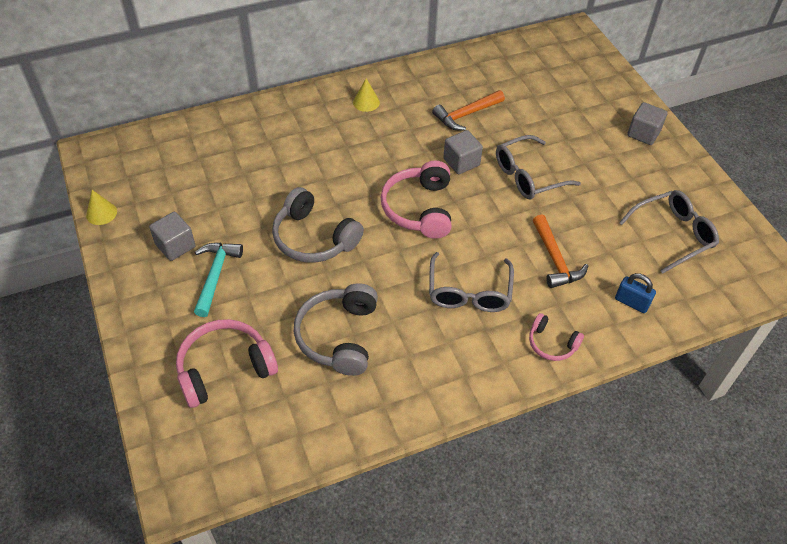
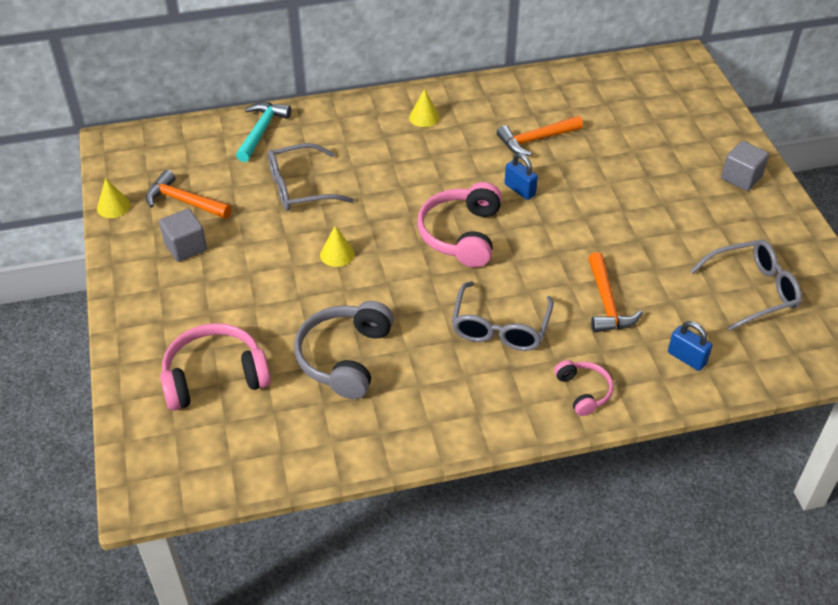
camera: 10 degrees right, 5 degrees down
(166, 202) = (184, 201): none -> orange hammer
(216, 276) = (223, 282): turquoise hammer -> turquoise hammer (261, 131)
(313, 238) = (337, 254): grey headphones -> yellow cone
(461, 162) = (520, 190): grey cube -> blue padlock
(528, 176) = (594, 211): grey glasses -> grey glasses (300, 188)
(551, 344) = (583, 391): pink headphones -> pink headphones turned 150 degrees counterclockwise

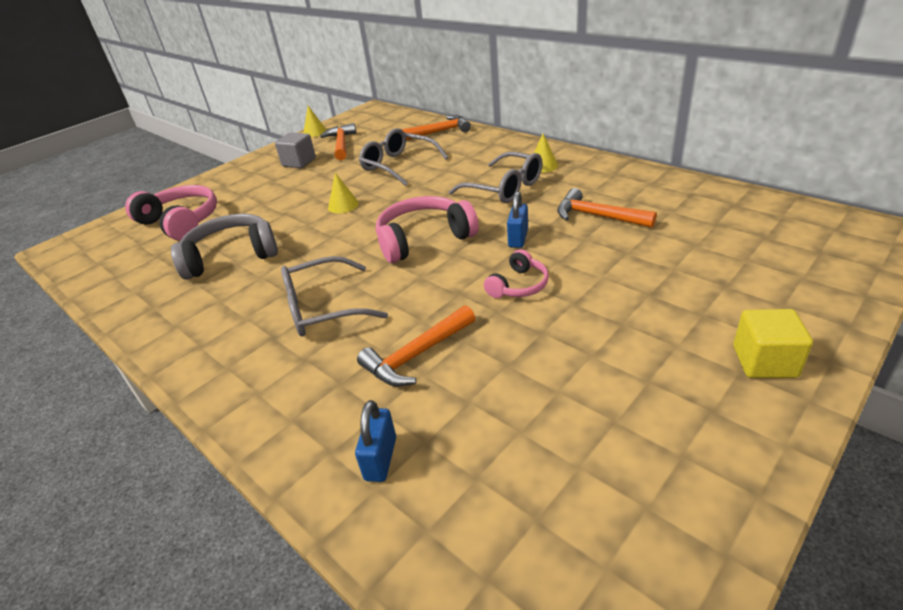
camera: 60 degrees right, 10 degrees down
(261, 131) = (439, 132): turquoise hammer -> orange hammer
(583, 391) = (269, 398): pink headphones -> pink headphones (519, 285)
(741, 178) = (764, 361): grey cube -> yellow cube
(753, 290) = (566, 469): grey glasses -> grey glasses (505, 188)

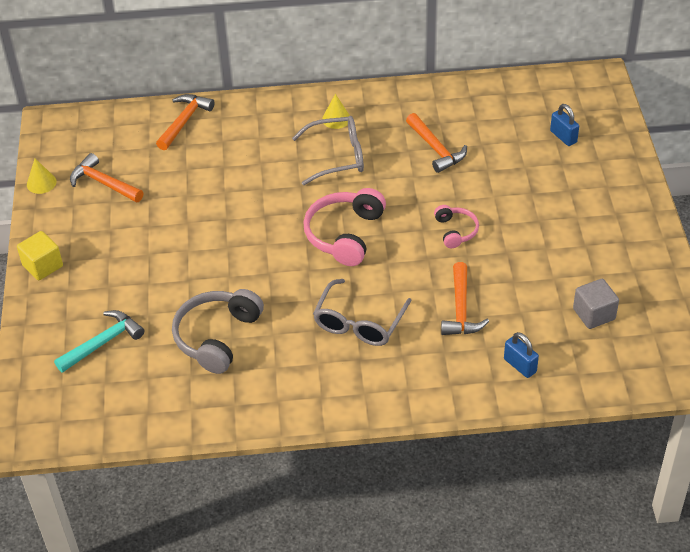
camera: 50 degrees left, 10 degrees up
(181, 222) = (103, 343): pink headphones -> turquoise hammer
(299, 162) = (98, 225): grey cube -> grey cube (594, 314)
(343, 205) = (229, 243): yellow cone -> none
(398, 165) = (208, 179): grey glasses -> none
(518, 238) = (408, 196): blue padlock -> blue padlock (563, 137)
(597, 216) = (435, 149): orange hammer -> orange hammer turned 105 degrees counterclockwise
(764, 361) = (620, 201): yellow cube -> yellow cube (43, 266)

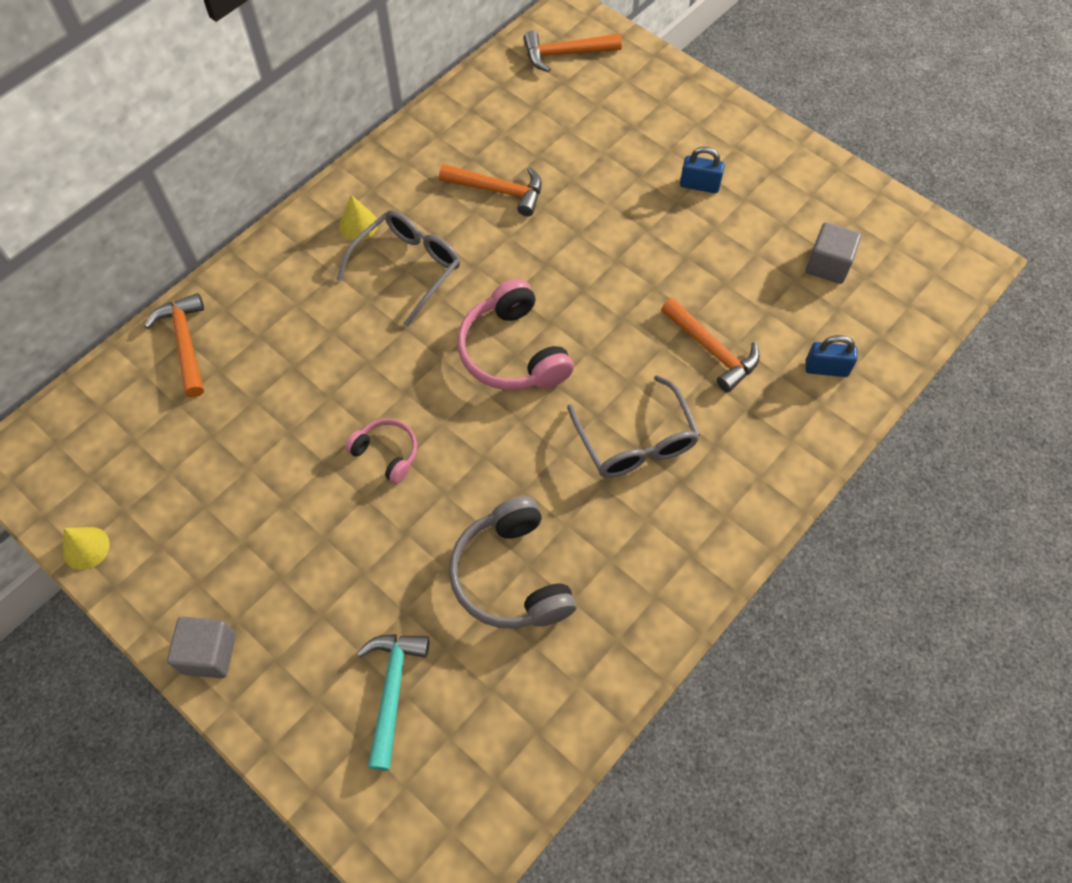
camera: 45 degrees left, 15 degrees up
(43, 266) = (209, 654): yellow cube -> grey cube
(104, 183) = (169, 489): orange hammer -> orange hammer (565, 54)
(456, 231) = (615, 268): pink headphones -> pink headphones (387, 453)
(563, 137) = (603, 97): blue padlock -> blue padlock (699, 185)

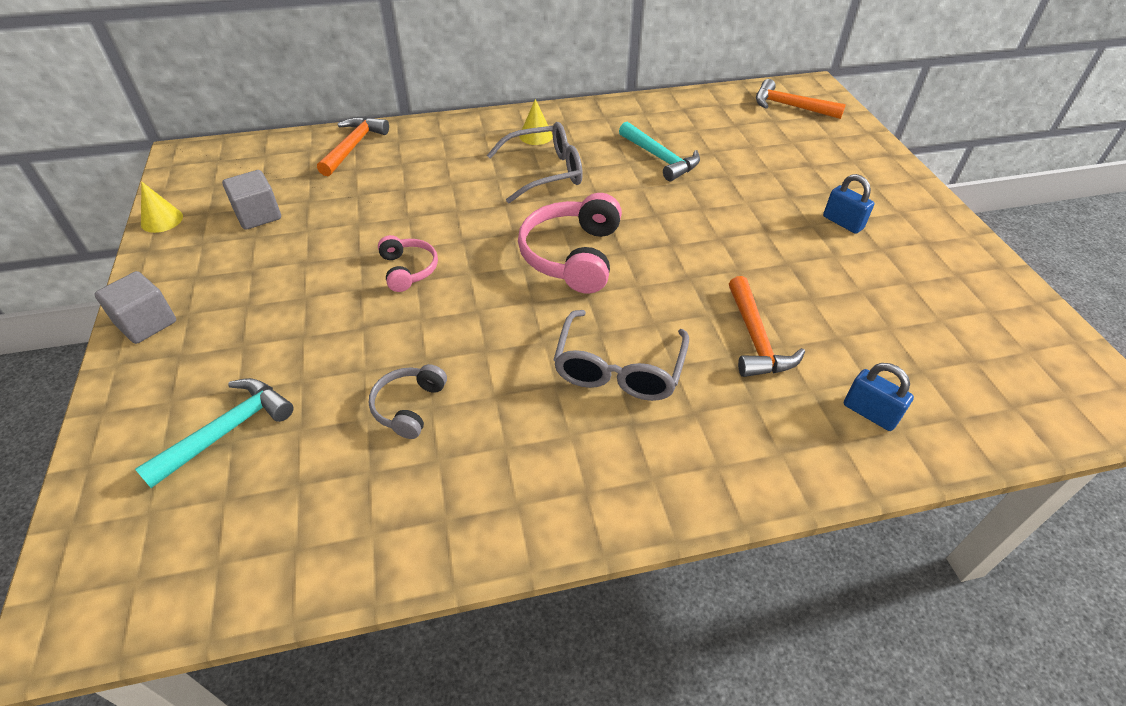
camera: 35 degrees right, 15 degrees down
(498, 191) = (660, 158): orange hammer -> turquoise hammer
(511, 576) = (409, 406): grey headphones -> grey headphones, size x0.56
(828, 265) = (936, 332): grey cube -> grey cube (258, 215)

